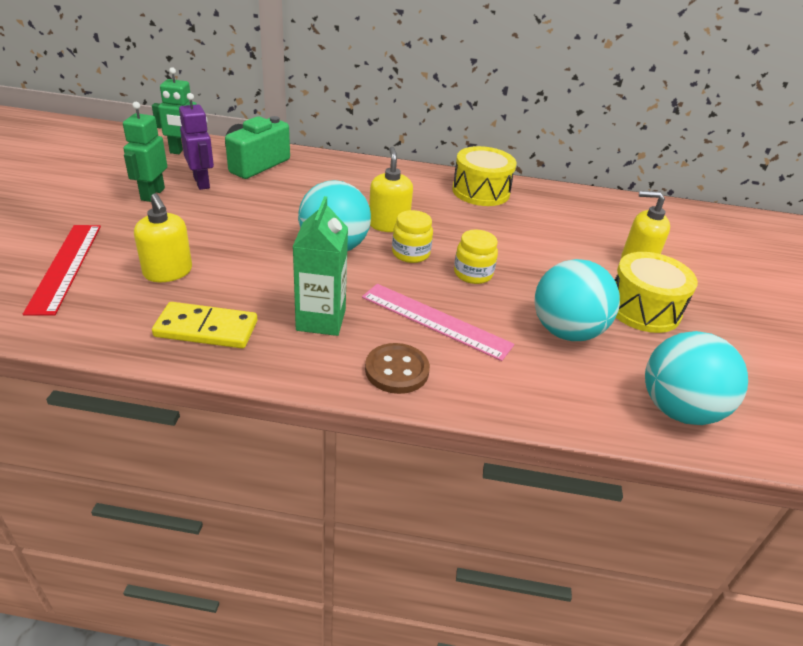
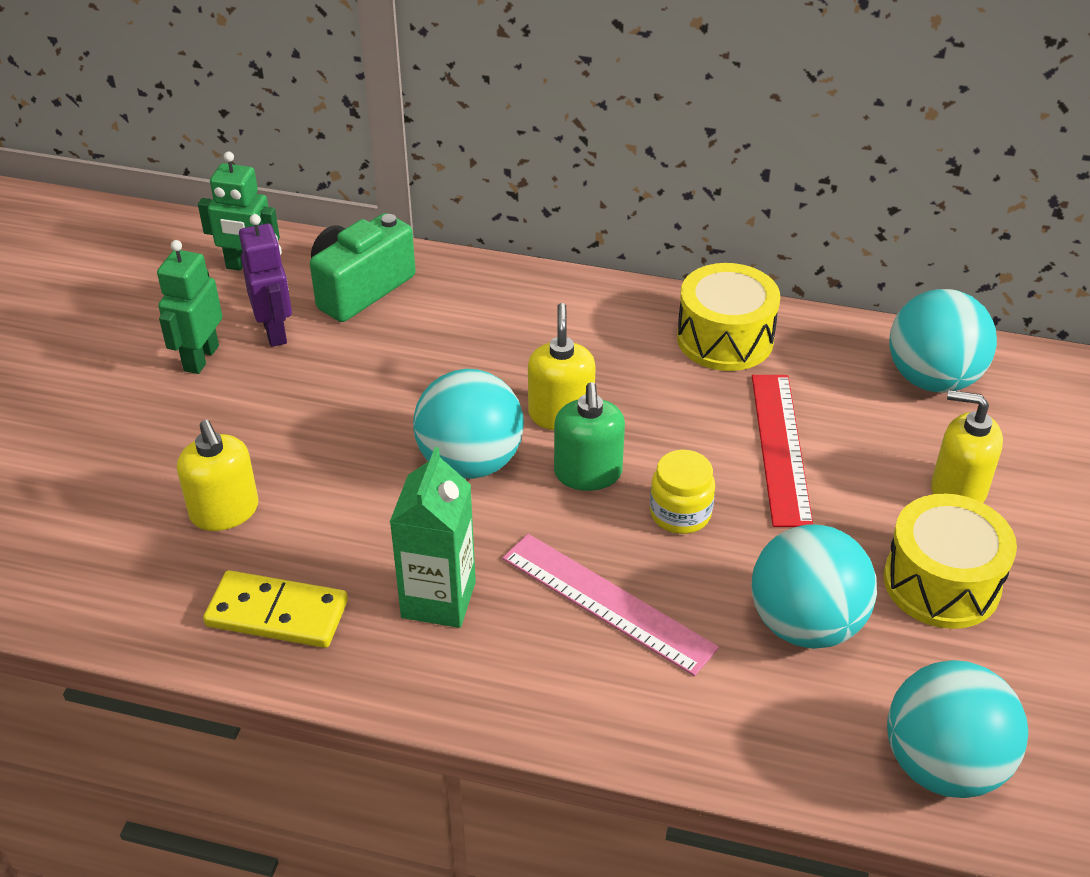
camera: 10 degrees right, 5 degrees up
(65, 267) = (83, 502): red ruler -> red ruler (780, 447)
(397, 370) = (538, 688): brown button -> none
(410, 253) = (588, 473): yellow jar -> green soap dispenser
(604, 211) = (932, 379): none -> turquoise ball

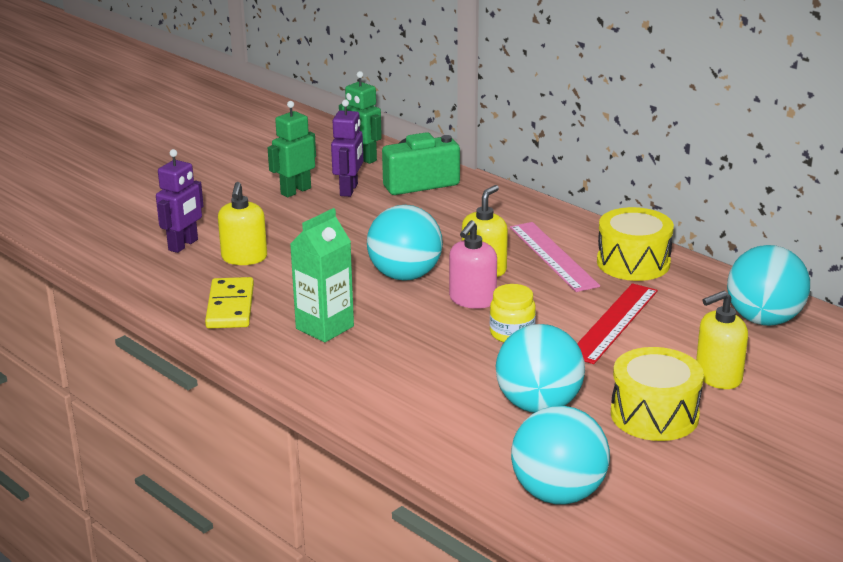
camera: 30 degrees right, 15 degrees down
(114, 519) = (183, 245): none -> purple robot
(277, 613) = (230, 307): yellow domino -> yellow domino turned 45 degrees clockwise
(588, 473) = (472, 300): green soap dispenser -> pink soap dispenser
(607, 602) = (423, 358): pink ruler -> pink ruler (553, 256)
(957, 490) = (718, 376): yellow soap dispenser -> yellow soap dispenser turned 75 degrees counterclockwise

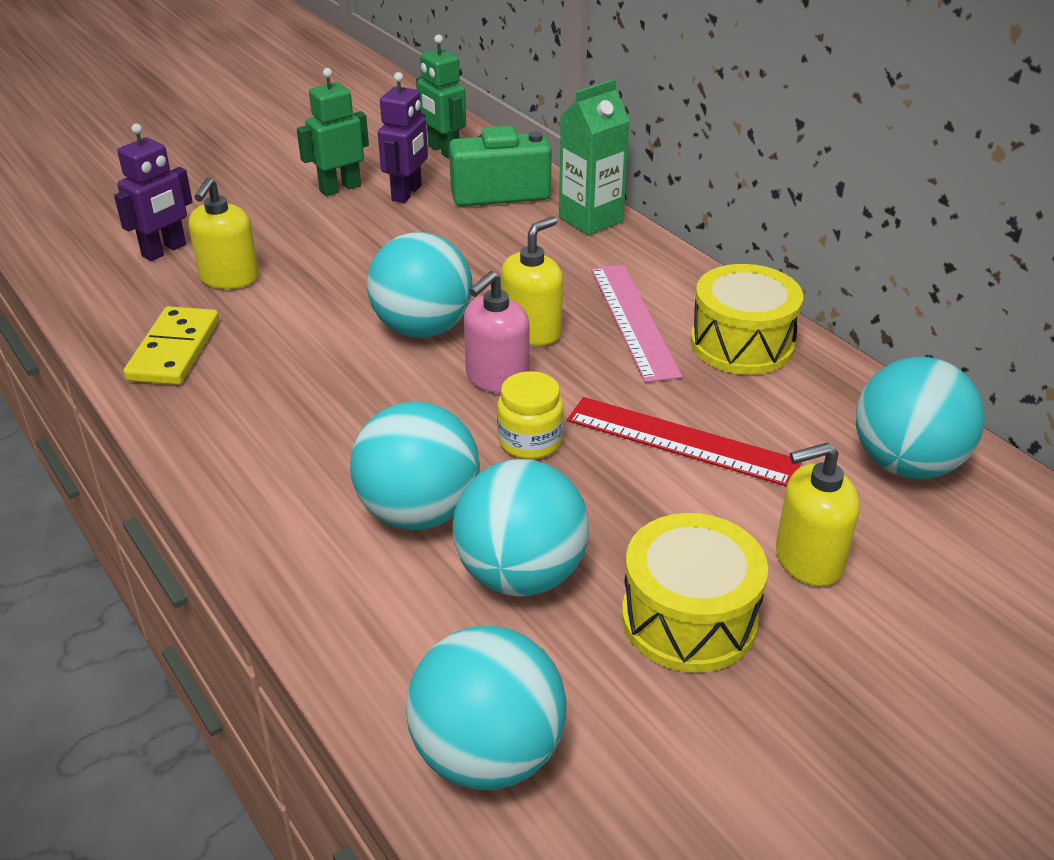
camera: 10 degrees right, 10 degrees up
(324, 327) = (280, 398): green carton -> green carton (591, 219)
(455, 380) = (419, 512): none -> turquoise ball
(613, 322) = (681, 441): red ruler -> red ruler turned 75 degrees clockwise

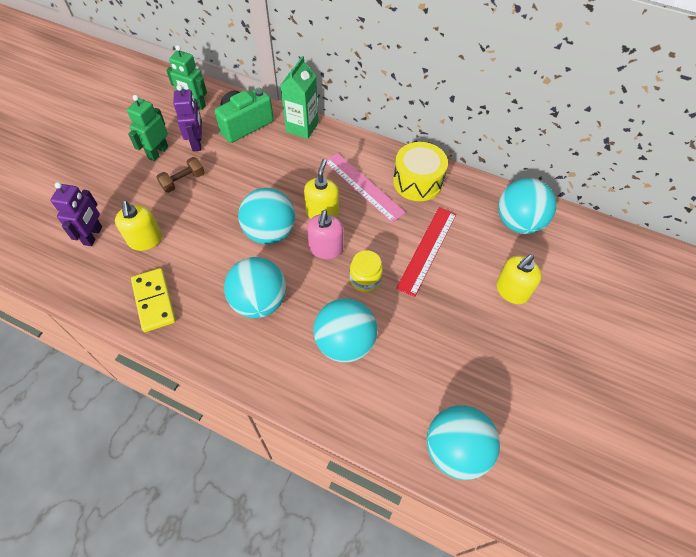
camera: 30 degrees left, 20 degrees up
(346, 229) = (183, 181): none -> brown dumbbell
(521, 574) = (409, 355): turquoise ball -> turquoise ball (259, 302)
(681, 441) = (427, 250): red ruler -> red ruler turned 60 degrees counterclockwise
(689, 619) = (487, 343): yellow drum -> none

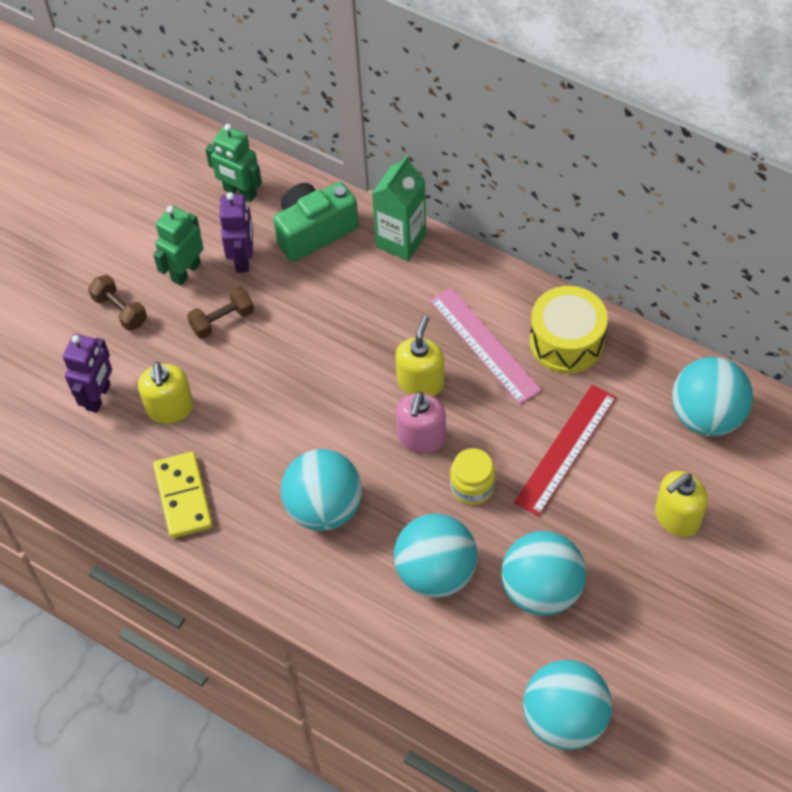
camera: 10 degrees right, 0 degrees up
(111, 179) = (120, 310): none -> brown dumbbell
(270, 232) = (344, 408): turquoise ball -> turquoise ball (541, 590)

